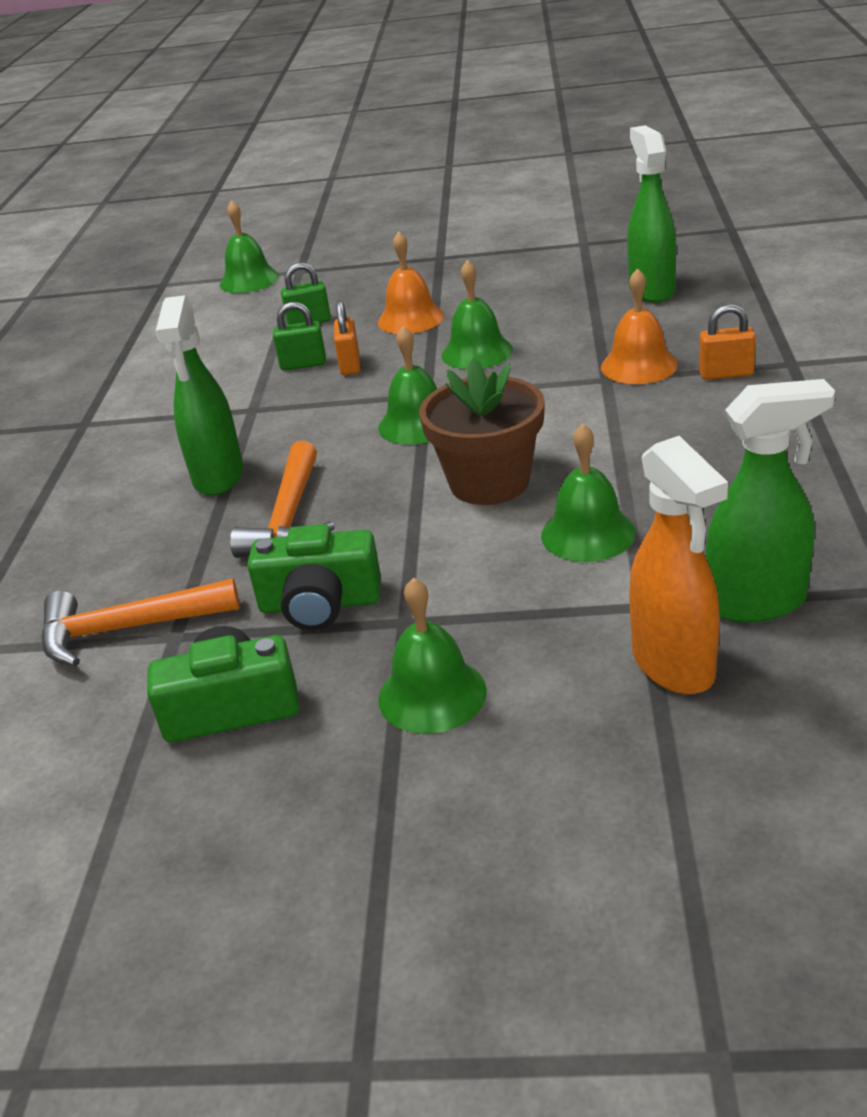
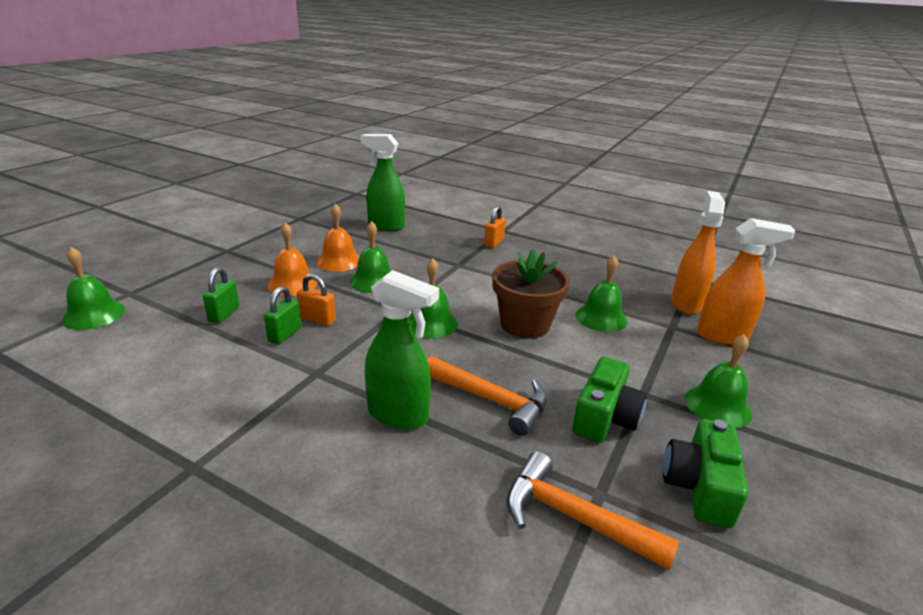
camera: 70 degrees left, 5 degrees down
(127, 629) = (574, 518): orange hammer -> orange hammer turned 105 degrees clockwise
(639, 366) = (457, 254): orange bell -> orange bell (339, 261)
(758, 603) = (686, 303): green spray bottle -> orange spray bottle

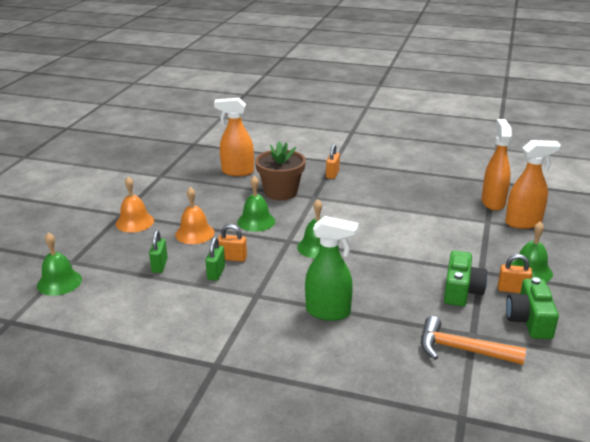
camera: 10 degrees left, 0 degrees up
(339, 261) = (219, 209): orange bell -> orange bell (134, 222)
(385, 226) = (237, 172): green spray bottle -> orange spray bottle
(491, 400) = (384, 292): orange hammer -> none
(525, 324) = (384, 237): brown flower pot -> brown flower pot (281, 192)
(601, 318) = (436, 223): green bell -> none
(683, 430) = (512, 290): none -> orange padlock

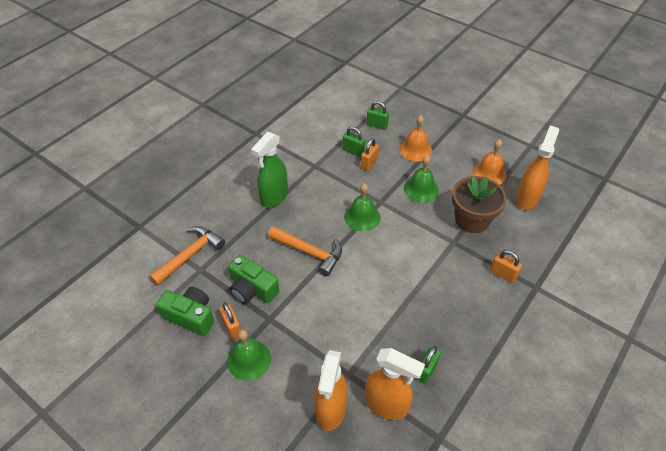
camera: 110 degrees right, 20 degrees up
(59, 282) = (378, 81): green bell -> none
(134, 222) = (446, 120): orange bell -> orange bell (489, 173)
(387, 267) = (309, 252): none -> orange hammer
(449, 192) = (426, 370): none -> green padlock
(512, 290) = (232, 328): orange padlock -> orange padlock turned 60 degrees counterclockwise

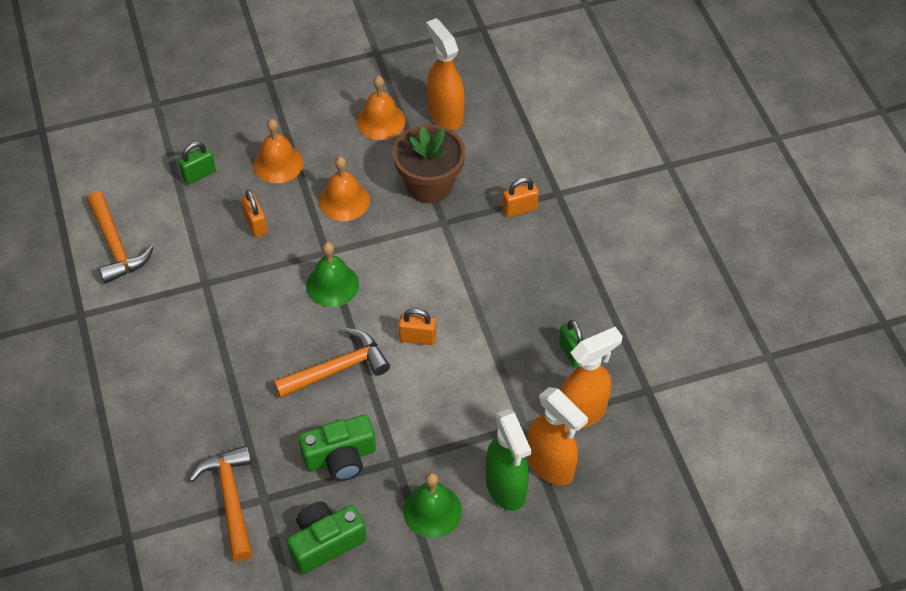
camera: 55 degrees left, 5 degrees up
(232, 328) = (377, 506): orange padlock -> orange padlock (417, 338)
(274, 197) = (217, 357): green spray bottle -> green spray bottle (506, 488)
(306, 122) = (115, 246): none -> orange hammer
(353, 151) = (219, 227): green padlock -> none
(421, 189) = (344, 200): green bell -> orange bell

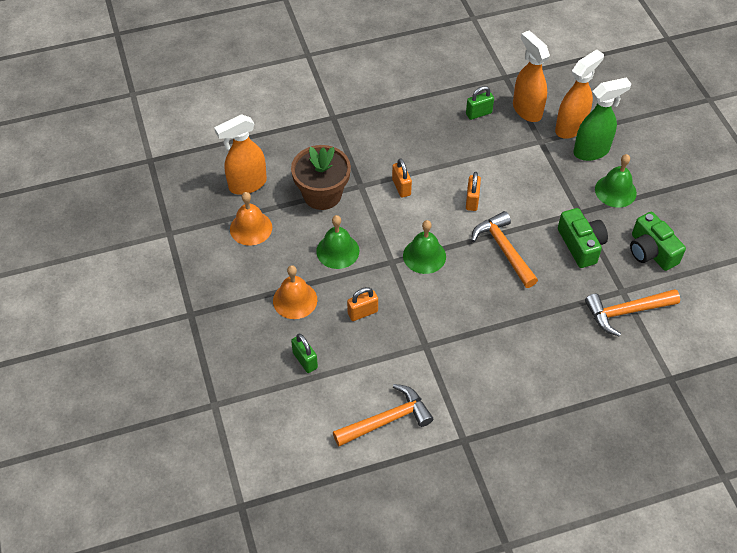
camera: 90 degrees left, 0 degrees up
(344, 200) = (337, 251): orange bell -> green bell
(519, 209) = (348, 139): orange padlock -> orange padlock (401, 187)

